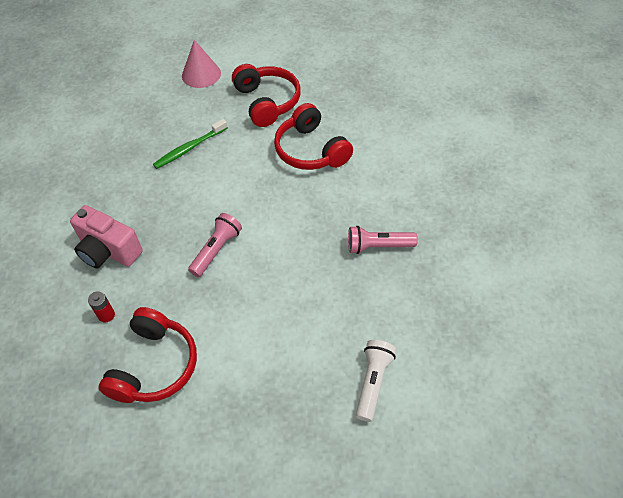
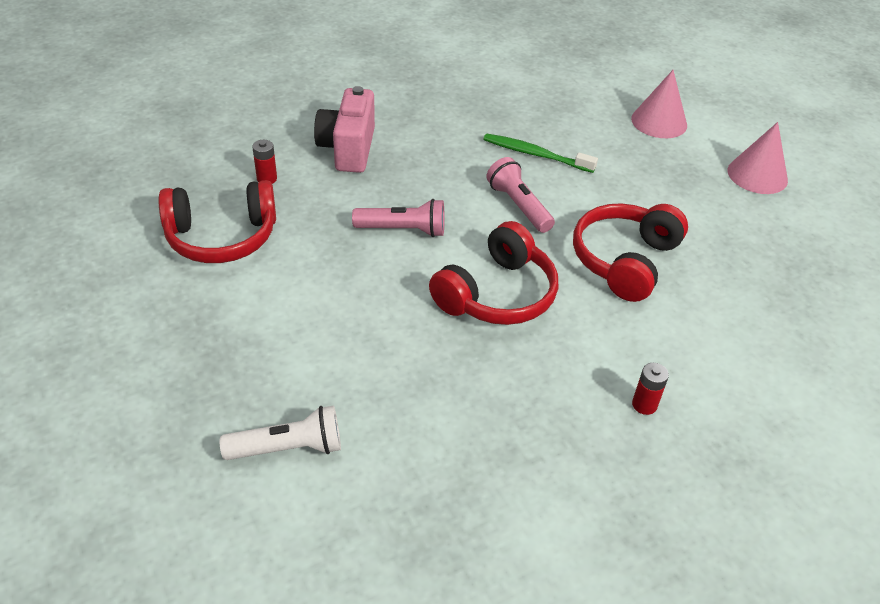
camera: 60 degrees right, 10 degrees down
(267, 102) = (669, 192): red headphones -> red headphones (497, 294)
(278, 57) = (757, 175): none -> pink cone
(378, 246) = (513, 385): pink flashlight -> pink flashlight (519, 206)
(419, 194) = (644, 405): none -> red battery

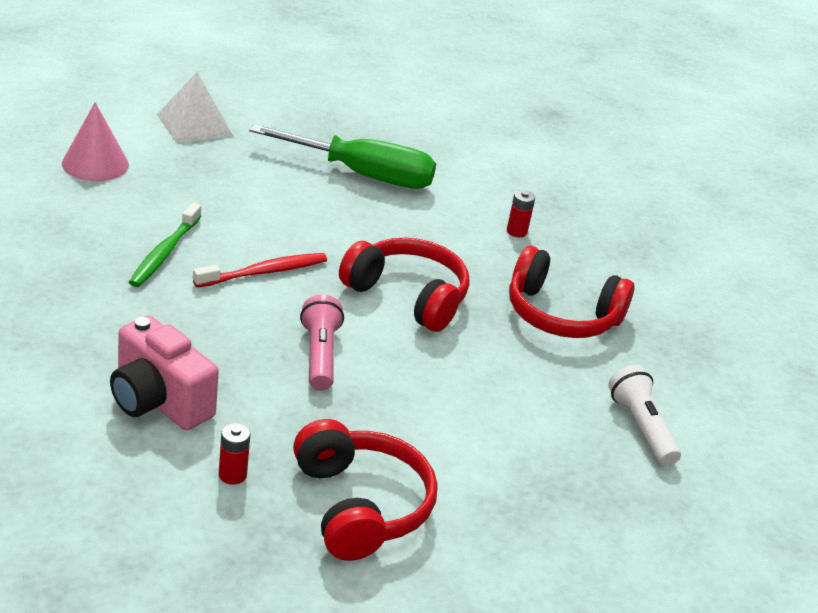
camera: 100 degrees left, 10 degrees down
(348, 149) = (158, 401): pink camera -> pink camera turned 45 degrees clockwise
(519, 206) = (264, 272): pink flashlight -> red toothbrush
(624, 260) = (341, 217): red headphones -> red headphones (561, 315)
(716, 284) = (363, 175): none -> green screwdriver
(757, 175) = (194, 125): pink cone -> white pyramid

